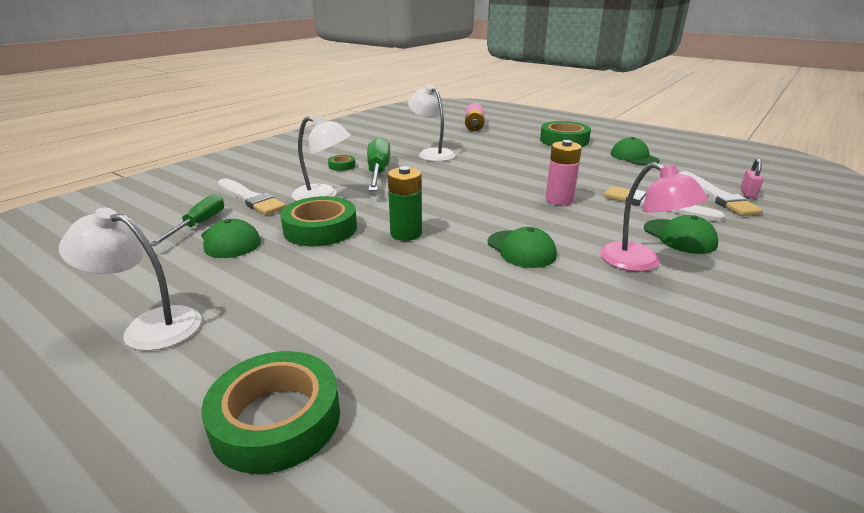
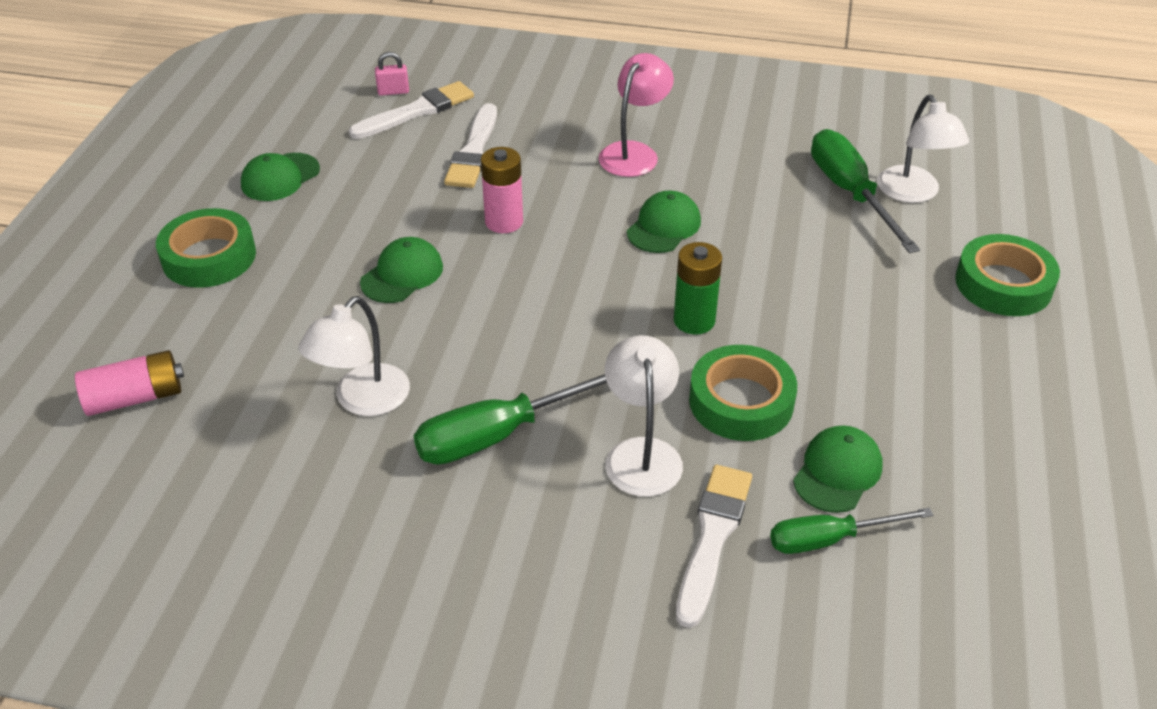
camera: 115 degrees left, 15 degrees up
(149, 326) = (1011, 421): white lamp -> white lamp (913, 193)
(342, 166) = (497, 498): green tape -> none
(519, 370) = (850, 193): none -> green screwdriver
(679, 236) = (555, 133): green cap -> green cap (402, 274)

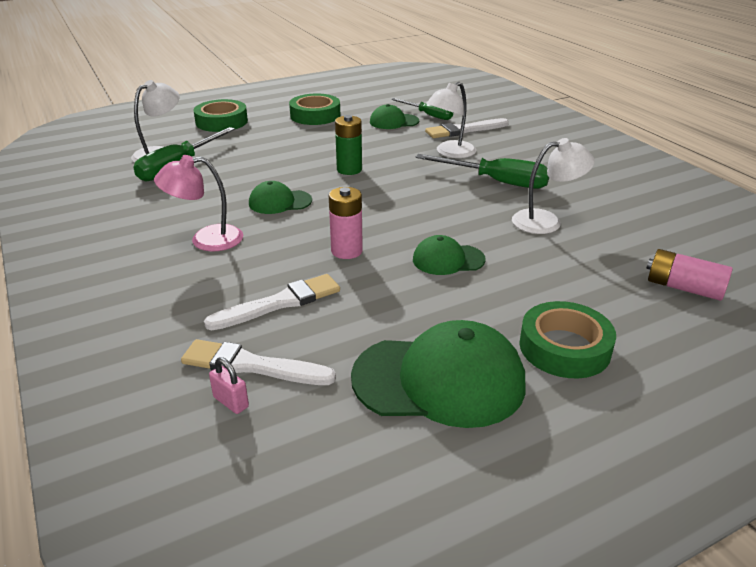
camera: 130 degrees left, 10 degrees down
(280, 177) = (439, 380): green cap -> green cap, size x1.88
(741, 401) = (386, 145): green tape -> green tape (315, 115)

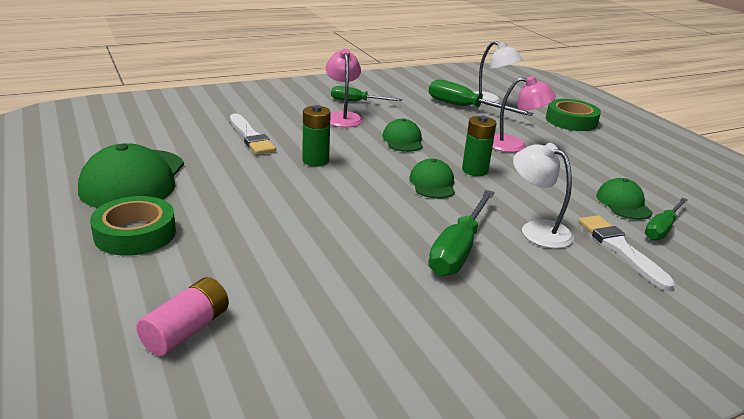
camera: 90 degrees right, 5 degrees down
(148, 232) = (357, 102): none -> green screwdriver
(231, 402) = (158, 124): pink padlock -> none
(252, 365) = (187, 129): white brush -> none
(286, 149) = (514, 145): none -> pink lamp
(315, 115) = (615, 161): green tape -> none
(346, 251) = (315, 161): pink battery -> green battery
(448, 260) = (289, 200): green cap -> green cap (432, 183)
(546, 221) = (356, 266): white lamp -> none

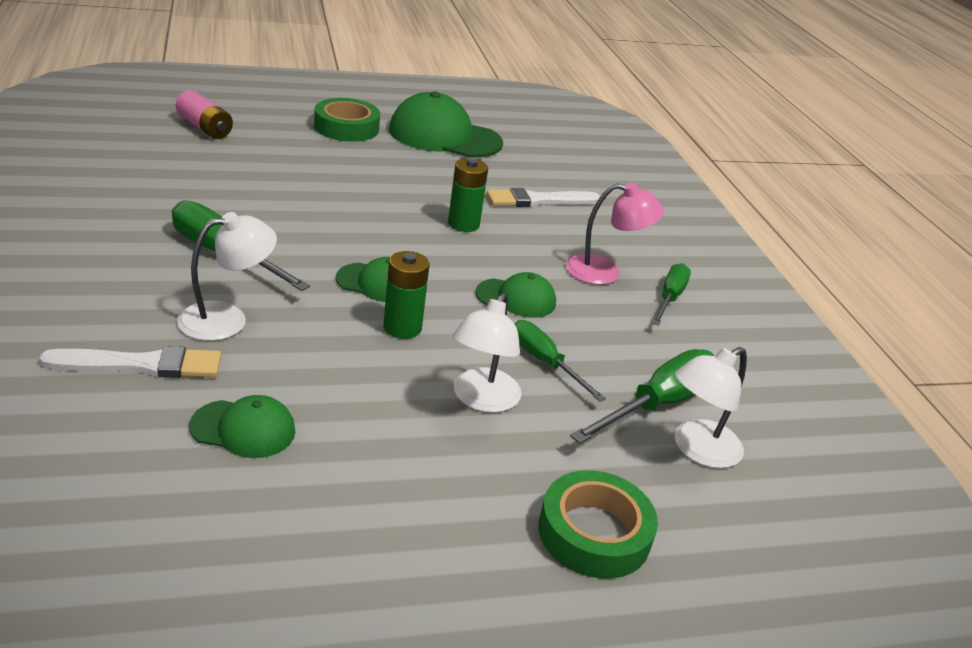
camera: 100 degrees right, 5 degrees up
(514, 145) = (482, 400): pink lamp -> white lamp
(662, 229) = (156, 431): green screwdriver -> green screwdriver (544, 362)

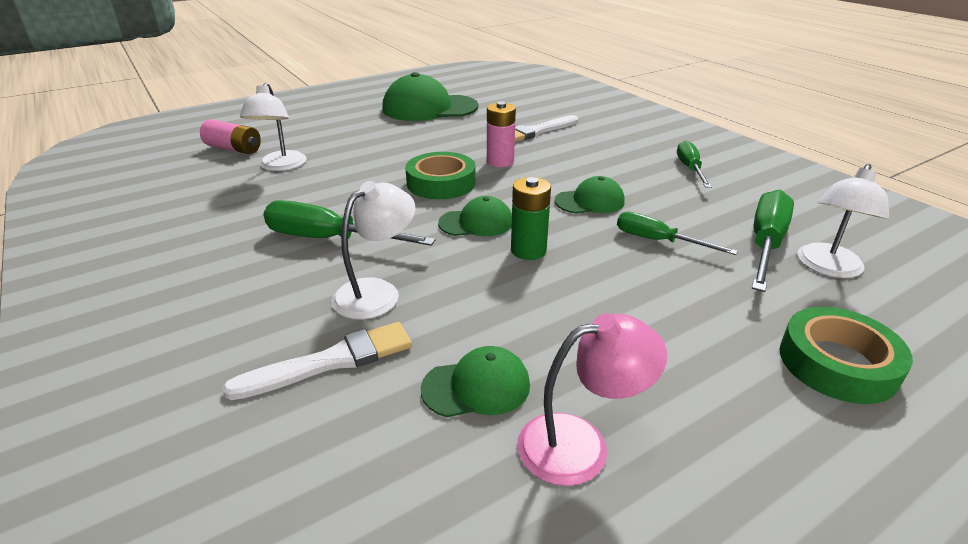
camera: 15 degrees left, 0 degrees up
(346, 127) = (350, 120): green tape -> green tape (441, 183)
(463, 224) = (500, 161): green battery -> pink battery
(482, 400) = (644, 286): white lamp -> white lamp (280, 166)
(604, 272) = (630, 165): pink lamp -> pink lamp (580, 443)

